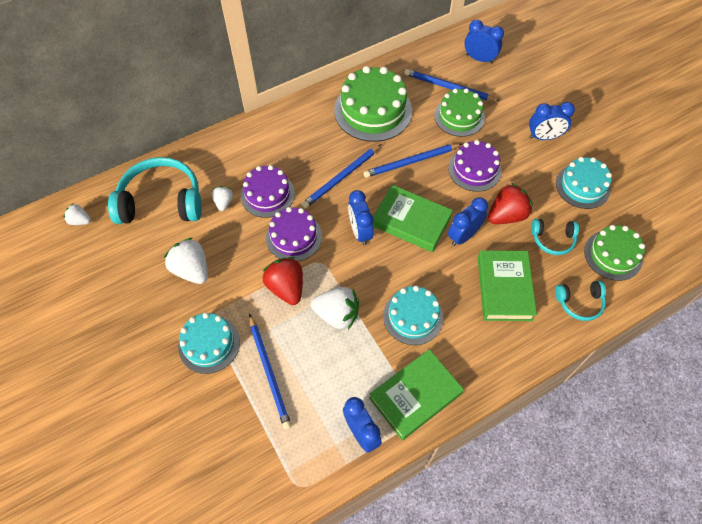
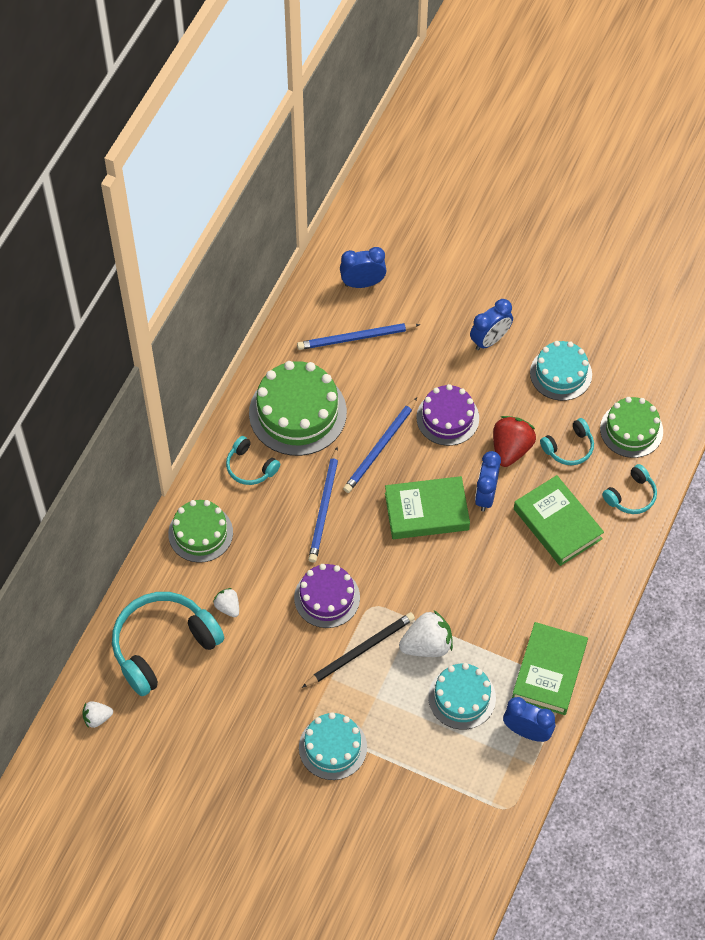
camera: 35 degrees left, 0 degrees up
(191, 270) = (255, 692): white strawberry -> none
(267, 194) = (265, 571): purple cake -> none
(269, 372) = (408, 735): blue pencil -> none
(286, 287) = (360, 650): red strawberry -> black pencil
(314, 126) = (250, 467): none -> turquoise headphones
(360, 232) = (386, 552): blue clock -> none
(413, 316) = (496, 603): turquoise cake -> turquoise cake (462, 697)
(459, 116) = (391, 366): green cake -> green cake (200, 533)

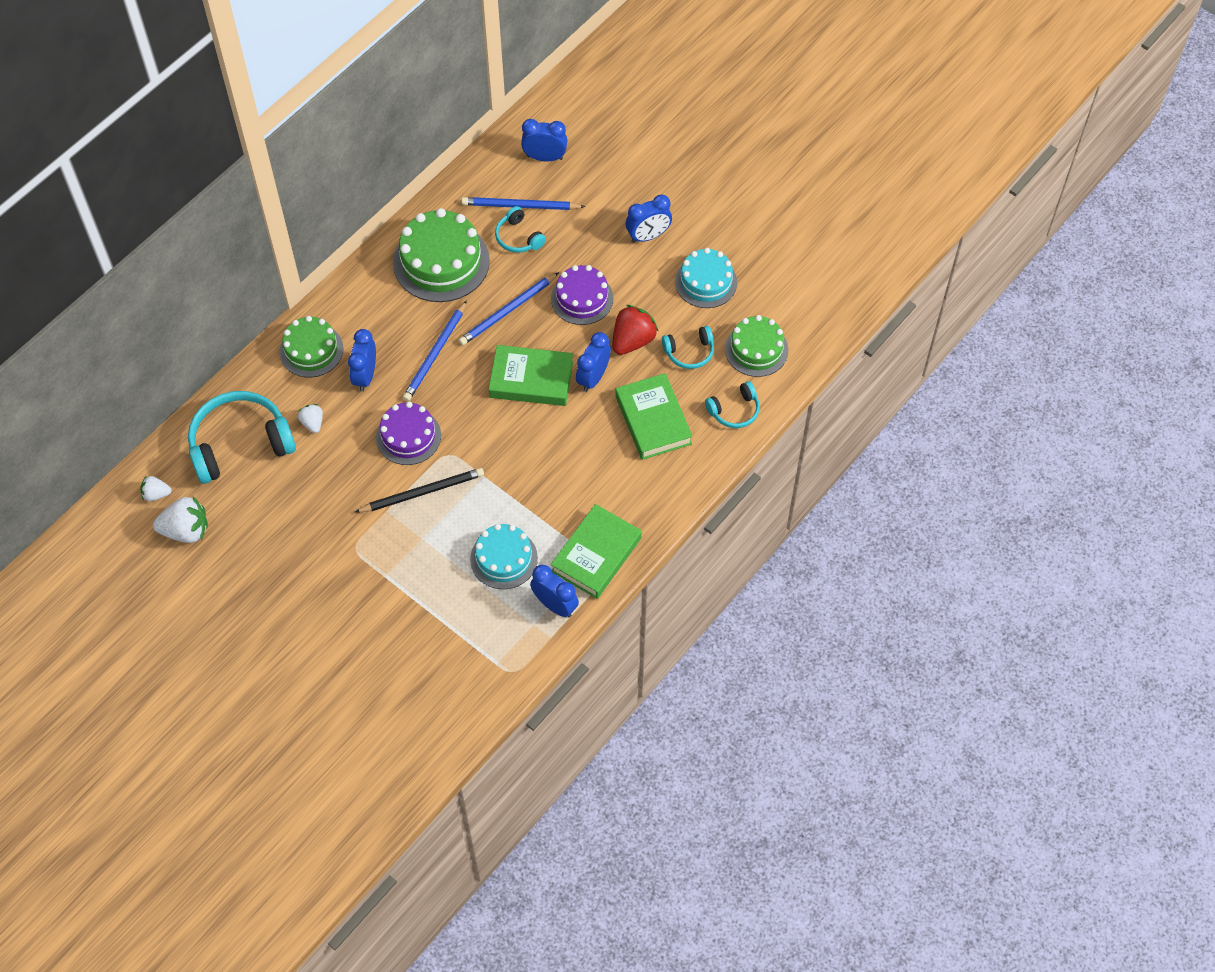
camera: 15 degrees right, 0 degrees up
(250, 467) = (379, 301): turquoise headphones -> turquoise headphones (518, 237)
(263, 546) = (365, 376): none -> blue clock
(332, 747) = (365, 574): turquoise cake -> none
(427, 645) = (488, 502): white strawberry -> white strawberry (186, 530)

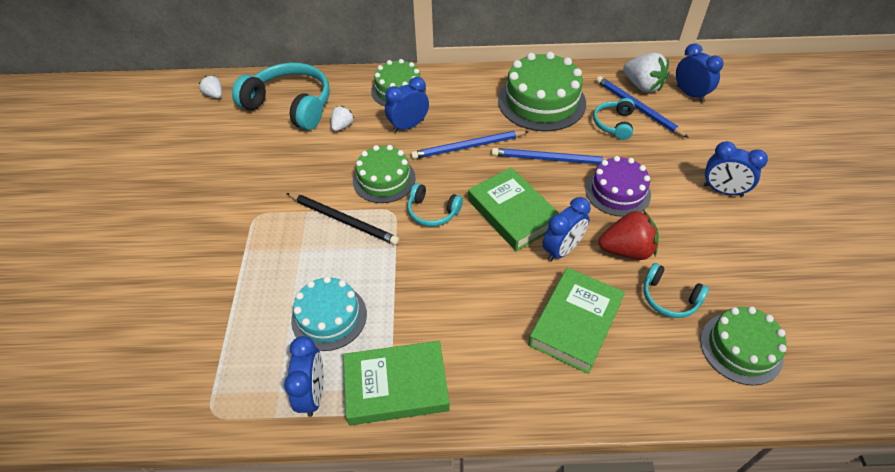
camera: 50 degrees right, 10 degrees down
(186, 530) = (197, 124): white strawberry -> white strawberry (642, 86)
(408, 436) = (384, 179): purple cake -> green cake
(593, 378) = (562, 250): blue clock -> blue clock turned 150 degrees clockwise
(706, 282) = (743, 258): turquoise cake -> none
(734, 410) = (662, 382): turquoise headphones -> turquoise headphones (432, 211)

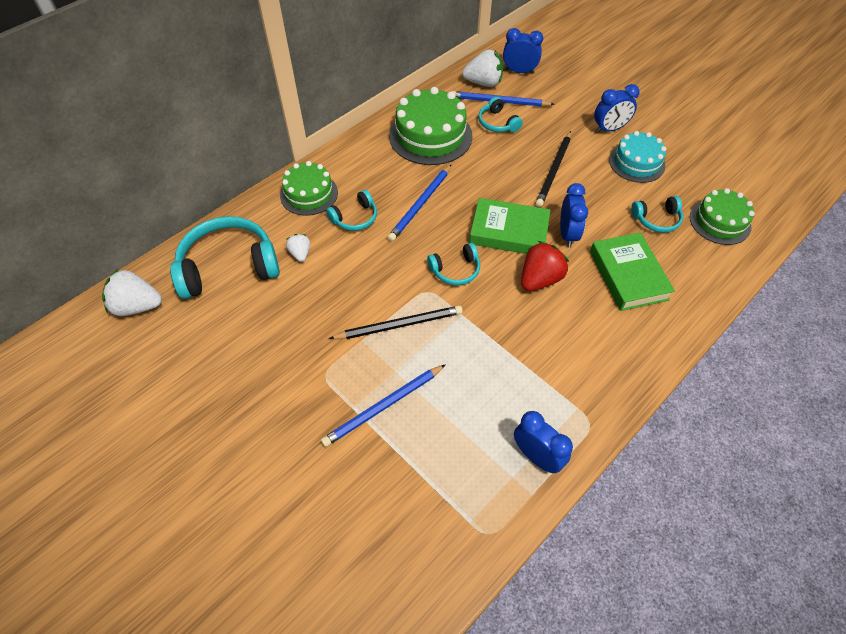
camera: 45 degrees left, 5 degrees up
(215, 95) = (137, 306): white strawberry -> white strawberry, size x1.78
(329, 317) = (480, 399): turquoise cake -> turquoise cake (636, 162)
(384, 179) = (390, 272): green cake -> none
(396, 386) = (579, 403): green book -> none
(408, 126) = (355, 218): blue clock -> turquoise headphones
(550, 159) = (487, 176): blue pencil -> blue pencil (383, 406)
(617, 192) = (554, 170): purple cake -> black pencil
(626, 250) = (602, 206): red strawberry -> red strawberry (539, 279)

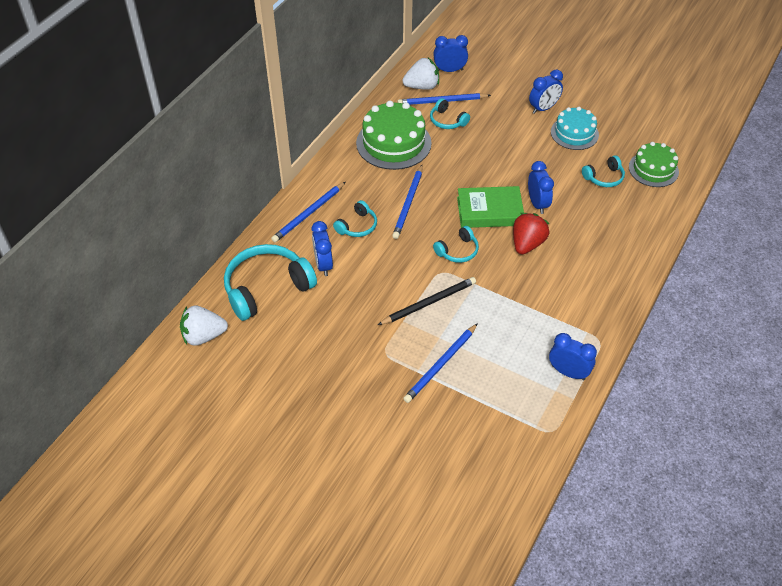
camera: 15 degrees left, 5 degrees down
(300, 253) = (323, 265): white strawberry -> blue clock
(309, 194) = (308, 214): green cake -> blue pencil
(554, 170) = (509, 153): black pencil -> none
(628, 275) = (595, 226): green book -> none

